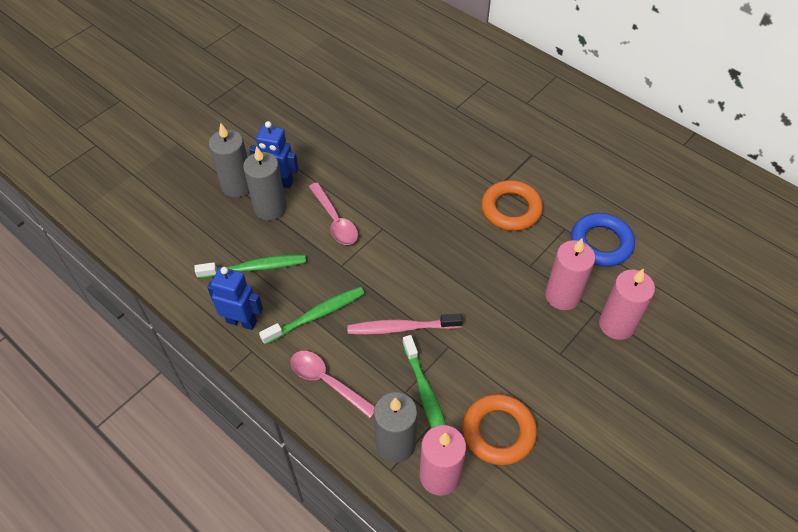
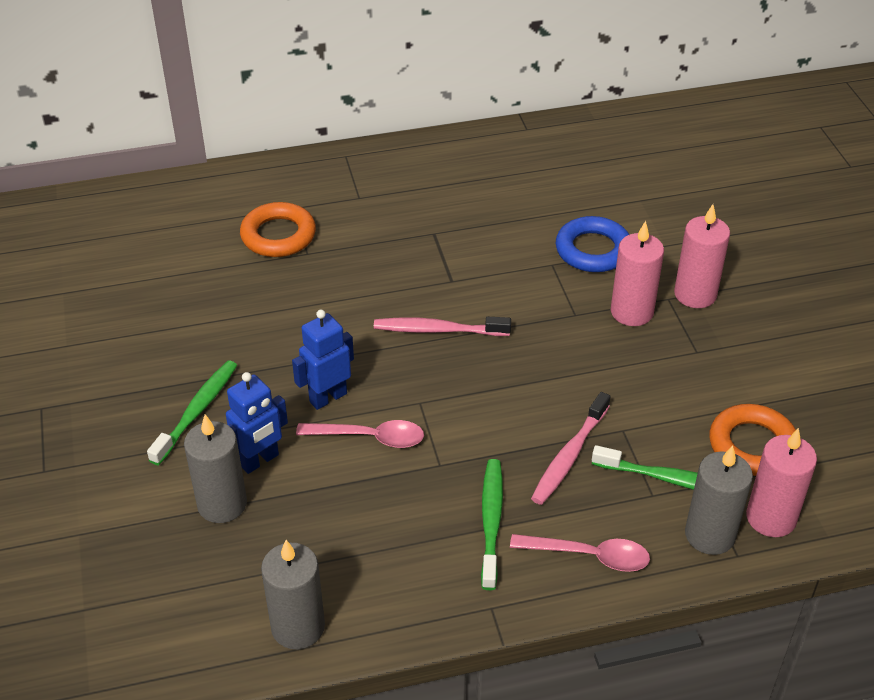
camera: 55 degrees left, 10 degrees down
(242, 321) = (440, 597): blue robot -> blue robot (328, 397)
(255, 268) = (370, 547): green toothbrush -> green toothbrush (197, 411)
(270, 208) = (291, 488): grey candle -> grey candle (298, 627)
(327, 382) = (589, 556): pink spoon -> pink spoon turned 150 degrees counterclockwise
(449, 203) = (438, 330): none -> pink toothbrush
(511, 209) = (491, 288): orange ring -> orange ring (278, 235)

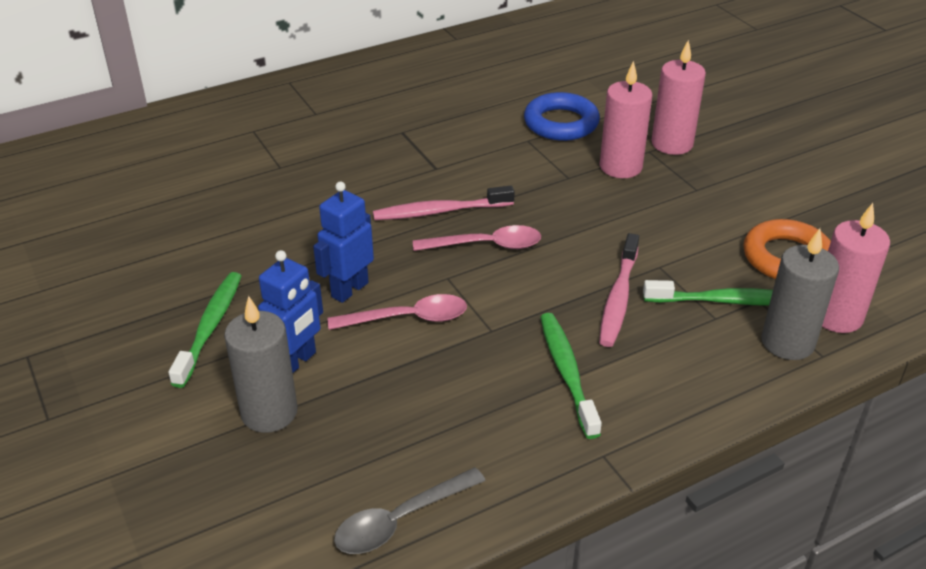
camera: 15 degrees left, 5 degrees down
(278, 235) = (244, 156): orange ring -> none
(298, 627) = (400, 520): grey candle -> grey spoon
(589, 556) = (680, 385): pink spoon -> pink spoon (486, 245)

